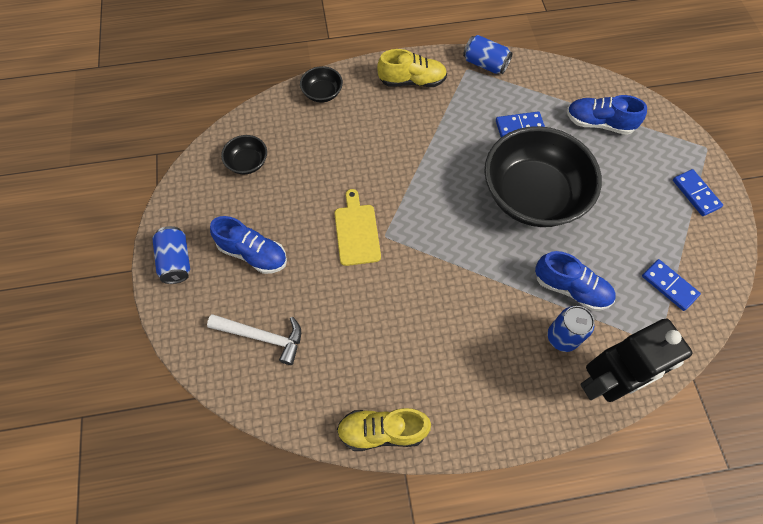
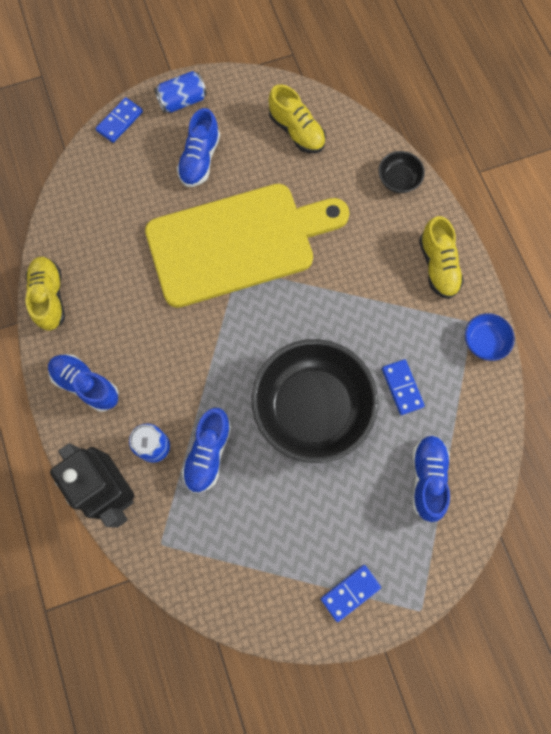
camera: 80 degrees right, 10 degrees up
(247, 163) = (296, 131): black bowl -> yellow shoe
(262, 337) = (121, 186): white hammer -> none
(357, 231) = (238, 243): yellow cutting board -> yellow cutting board, size x2.42
(485, 64) = (484, 342): blue can -> blue bowl
(490, 400) = (86, 385): none -> blue shoe
(669, 285) = (227, 557): blue domino -> blue domino (120, 121)

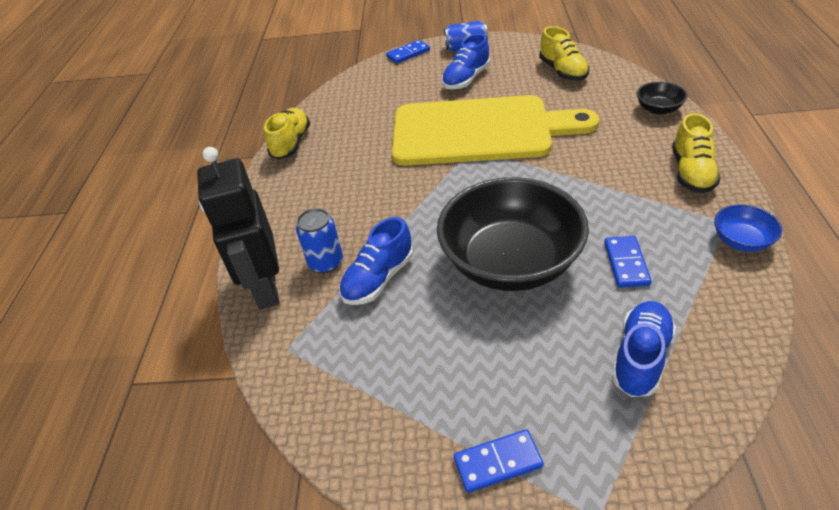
camera: 25 degrees right, 30 degrees down
(86, 385) = (287, 204): blue shoe -> none

